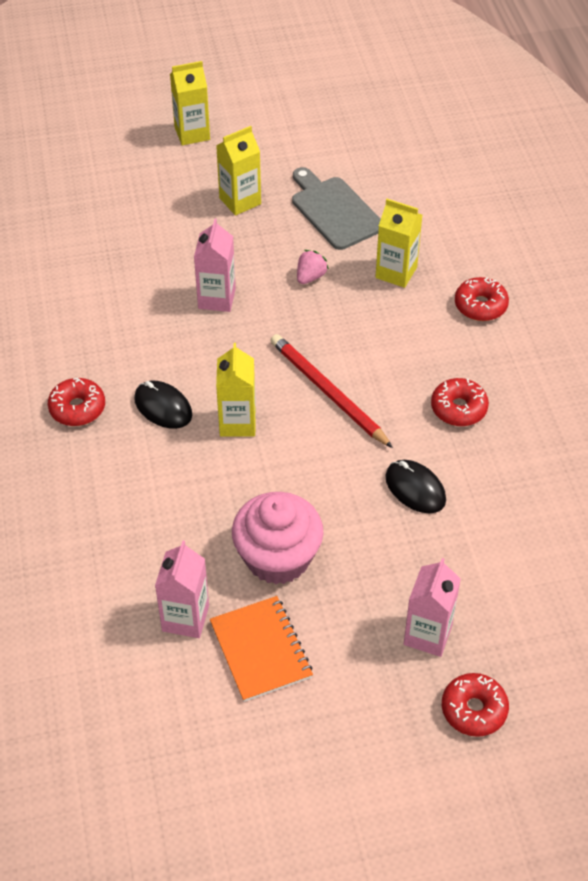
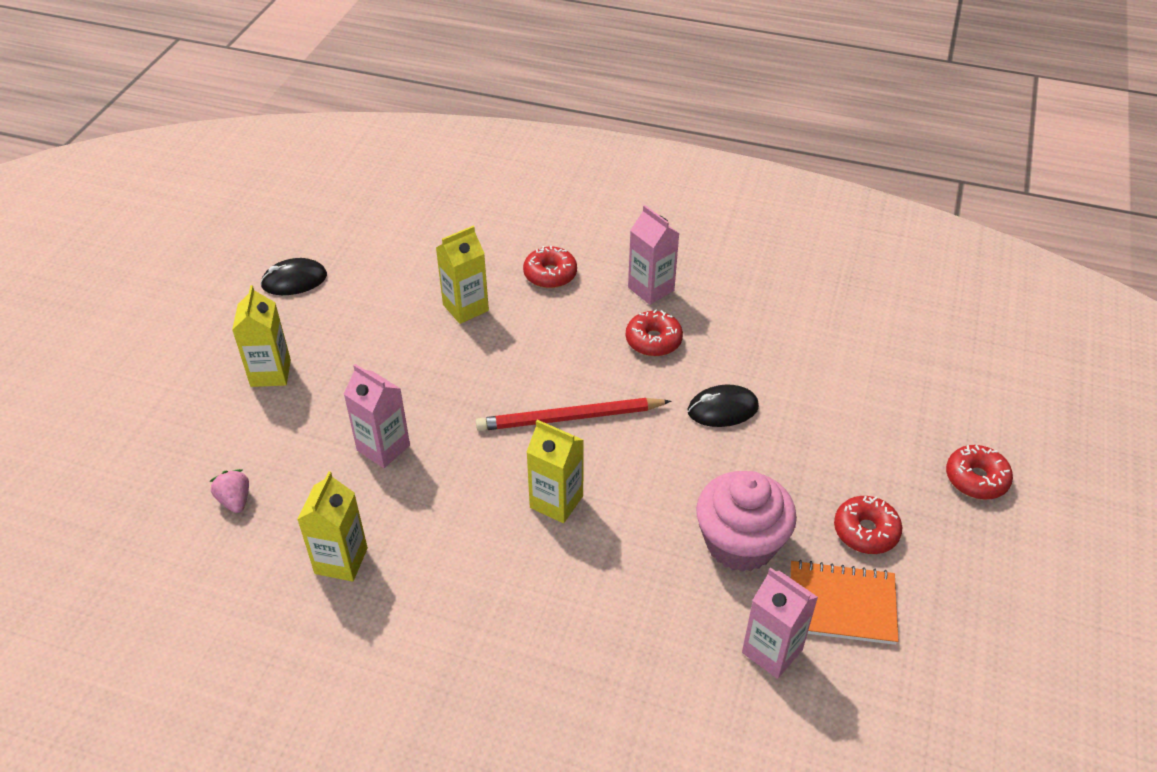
camera: 60 degrees left, 5 degrees down
(77, 408) = (434, 632): red donut -> red donut (865, 531)
(163, 407) = (491, 554): black mouse -> black mouse (294, 280)
(192, 133) = (138, 368): yellow carton -> yellow carton (341, 561)
(310, 277) = (418, 366): pink strawberry -> pink strawberry (235, 500)
(334, 211) = (351, 313): grey cutting board -> none
(428, 635) = (885, 473): pink carton -> pink carton (651, 289)

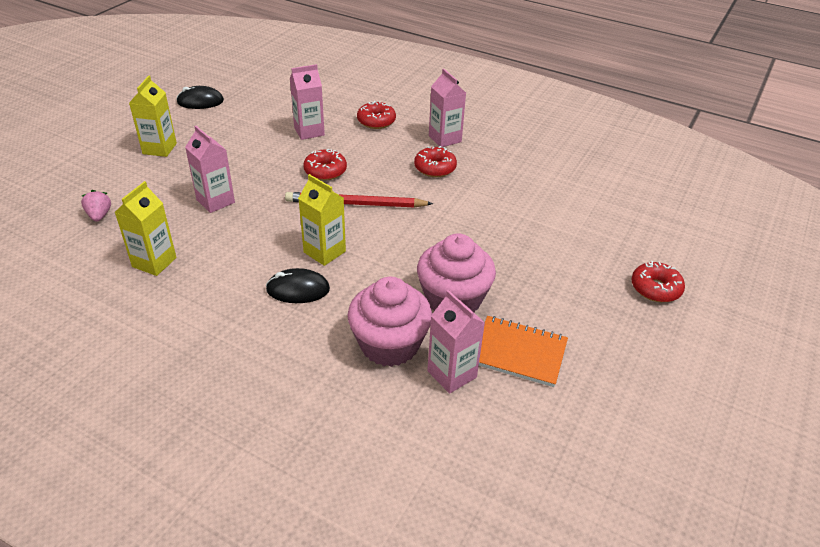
camera: 10 degrees right, 5 degrees down
(465, 308) = (309, 131): yellow carton -> pink carton
(684, 624) = (389, 344): none -> pink cupcake
(722, 409) = (470, 215): black mouse -> black mouse (298, 289)
(865, 531) = (555, 308): red donut -> red donut (325, 171)

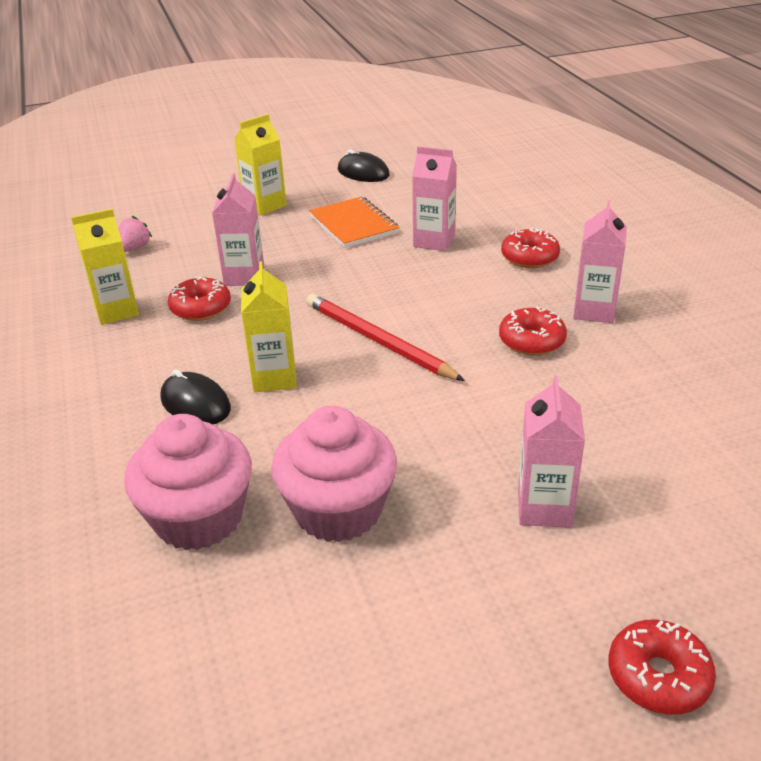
camera: 45 degrees right, 5 degrees down
(325, 171) = (394, 291): red donut -> red donut (201, 308)
(452, 374) = (214, 598): pink carton -> pink carton (544, 508)
(519, 353) = (326, 629): orange notebook -> orange notebook (353, 225)

